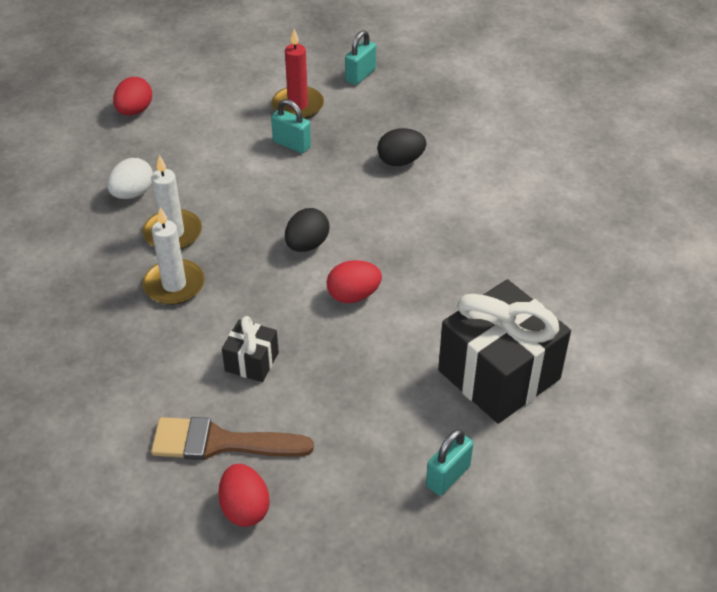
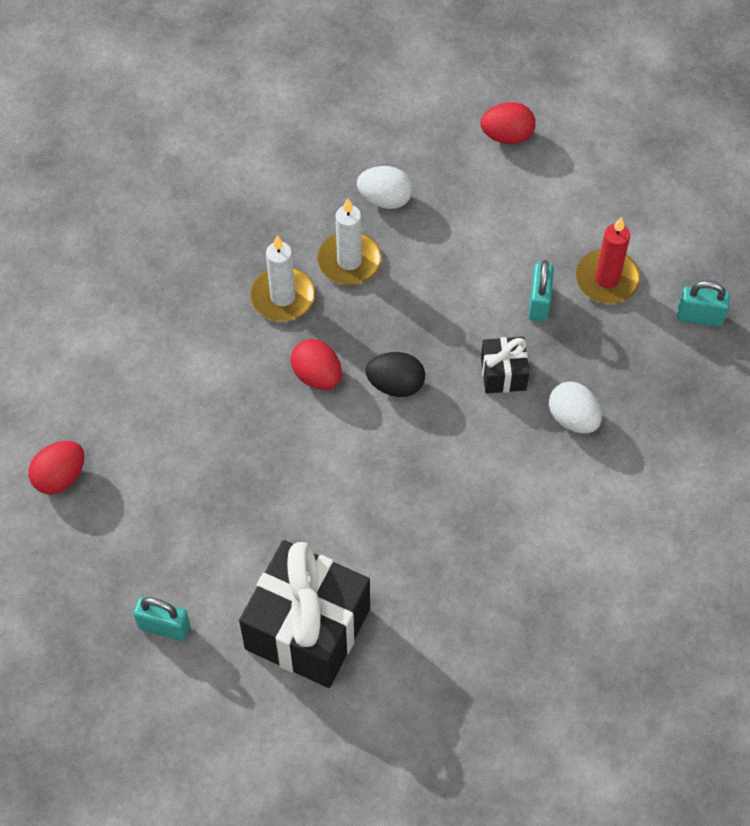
camera: 65 degrees right, 15 degrees up
(220, 443) = (119, 425): brown brush -> none
(252, 362) = (221, 407): black gift -> black gift (503, 373)
(353, 295) = (347, 456): red egg -> red egg (317, 375)
(400, 161) = (573, 418): black egg -> white egg

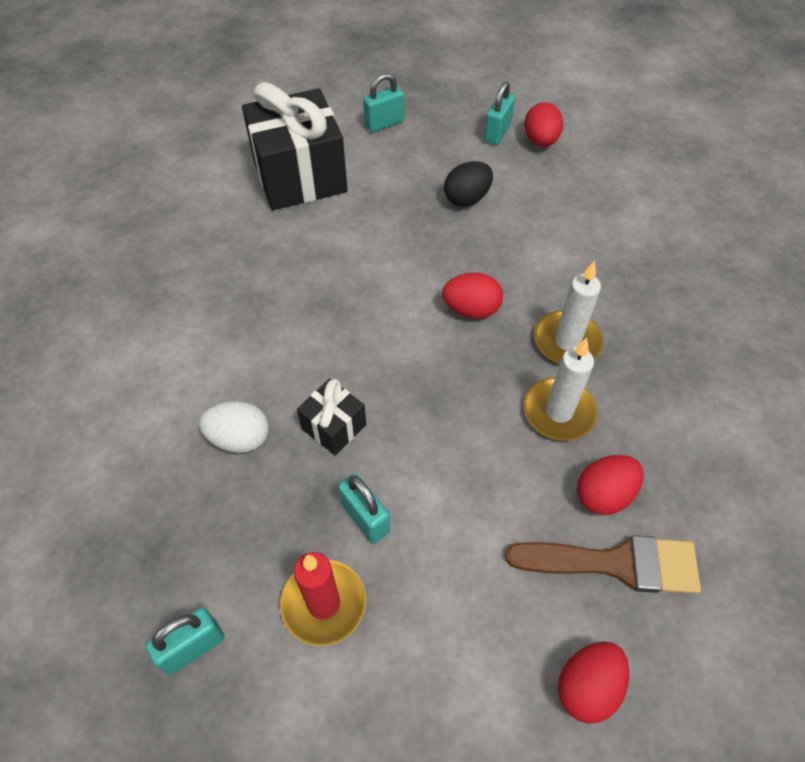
camera: 135 degrees right, 5 degrees down
(83, 520) = (497, 133): none -> turquoise padlock
(385, 199) = (603, 494): white egg -> red egg
(395, 385) = (408, 349): black egg -> black egg (467, 199)
(424, 166) = (615, 563): none -> brown brush

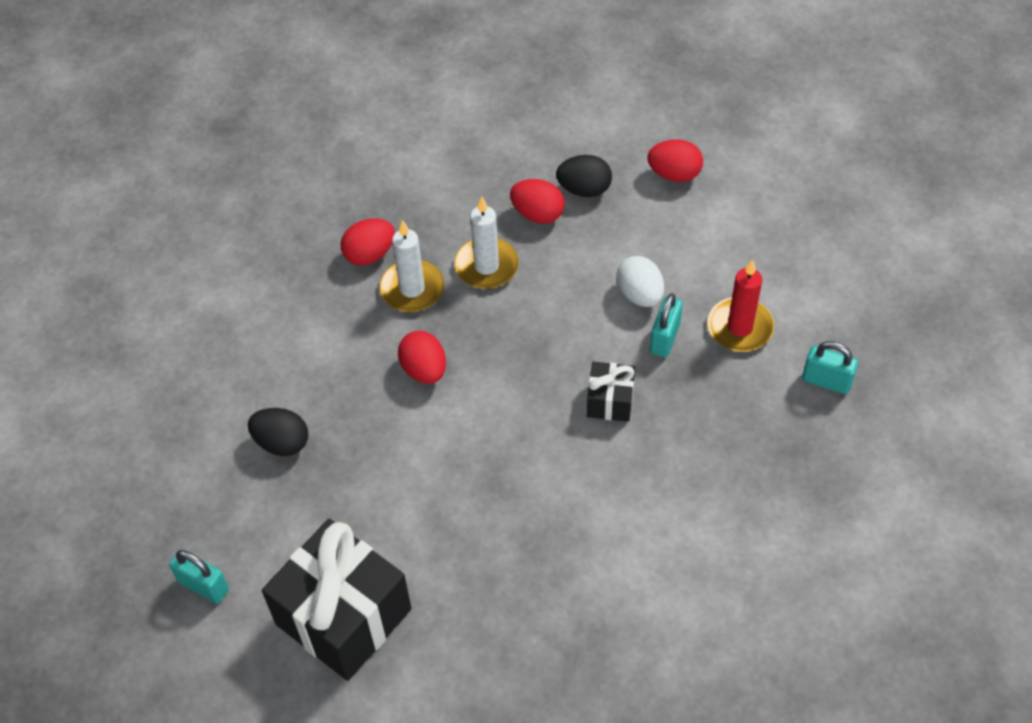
camera: 120 degrees left, 0 degrees up
(240, 438) = (669, 458): white egg -> white egg (640, 294)
(497, 133) = (158, 466): turquoise padlock -> none
(540, 141) = (149, 421): red egg -> red egg (369, 254)
(615, 563) = (584, 189): brown brush -> black egg

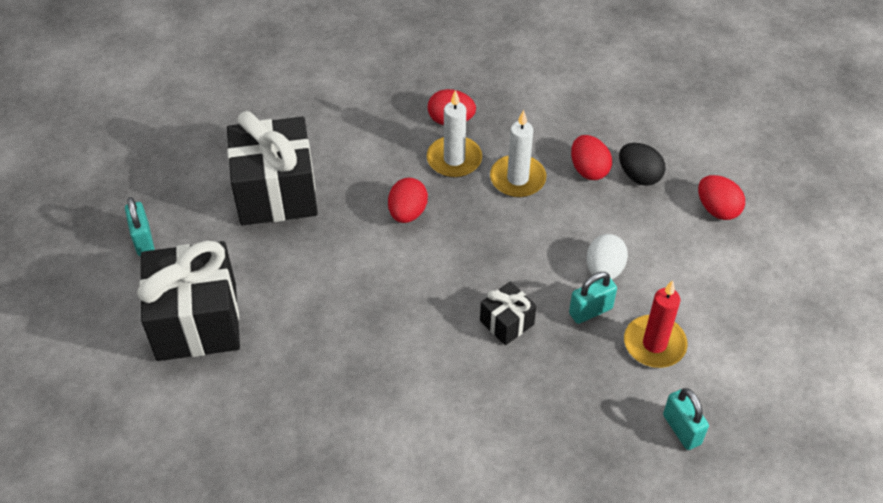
camera: 40 degrees right, 5 degrees down
(282, 442) = (276, 193): black egg -> black gift

